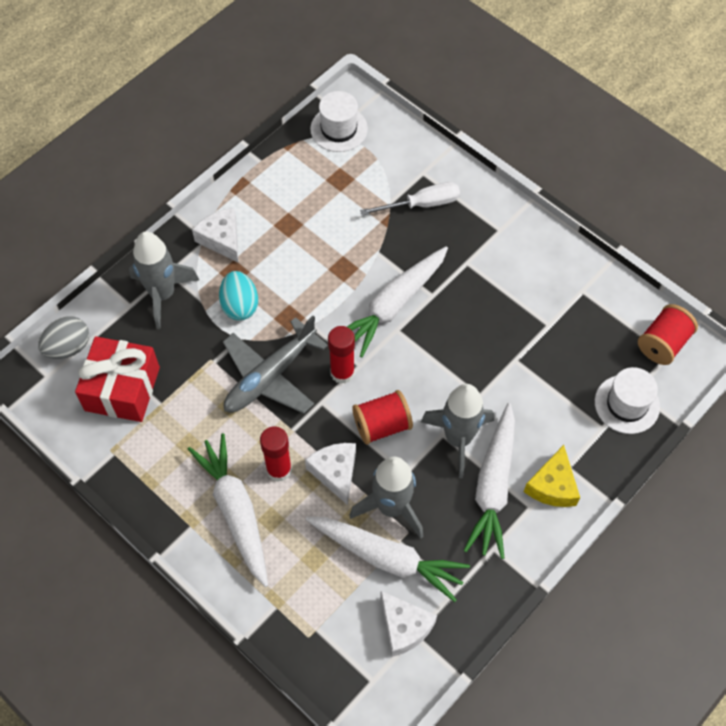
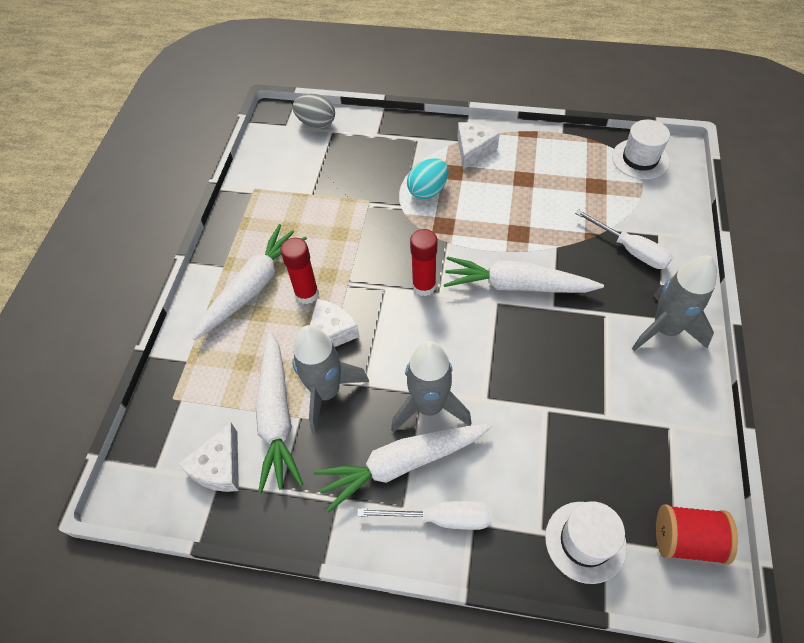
camera: 60 degrees right, 5 degrees down
(122, 389) = (306, 167): red gift -> none
(163, 294) = (398, 145): grey rocket -> grey rocket (665, 330)
(270, 376) = (383, 243): grey plane -> none
(382, 425) = (398, 341): red spool -> none
(552, 485) = (441, 518): yellow cheese -> white screwdriver

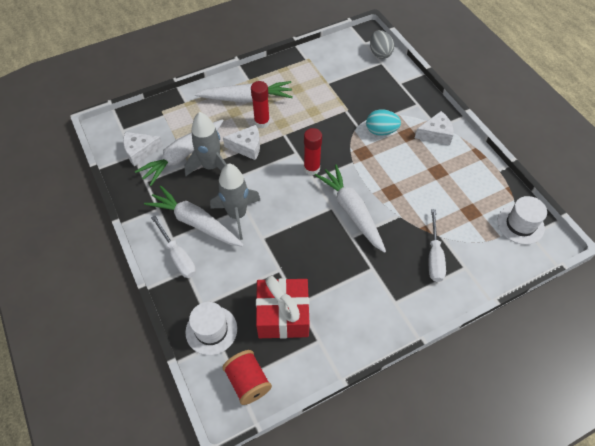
camera: 50 degrees right, 0 degrees up
(614, 443) = (283, 315): none -> red gift
(665, 330) = (387, 305): grey rocket -> none

